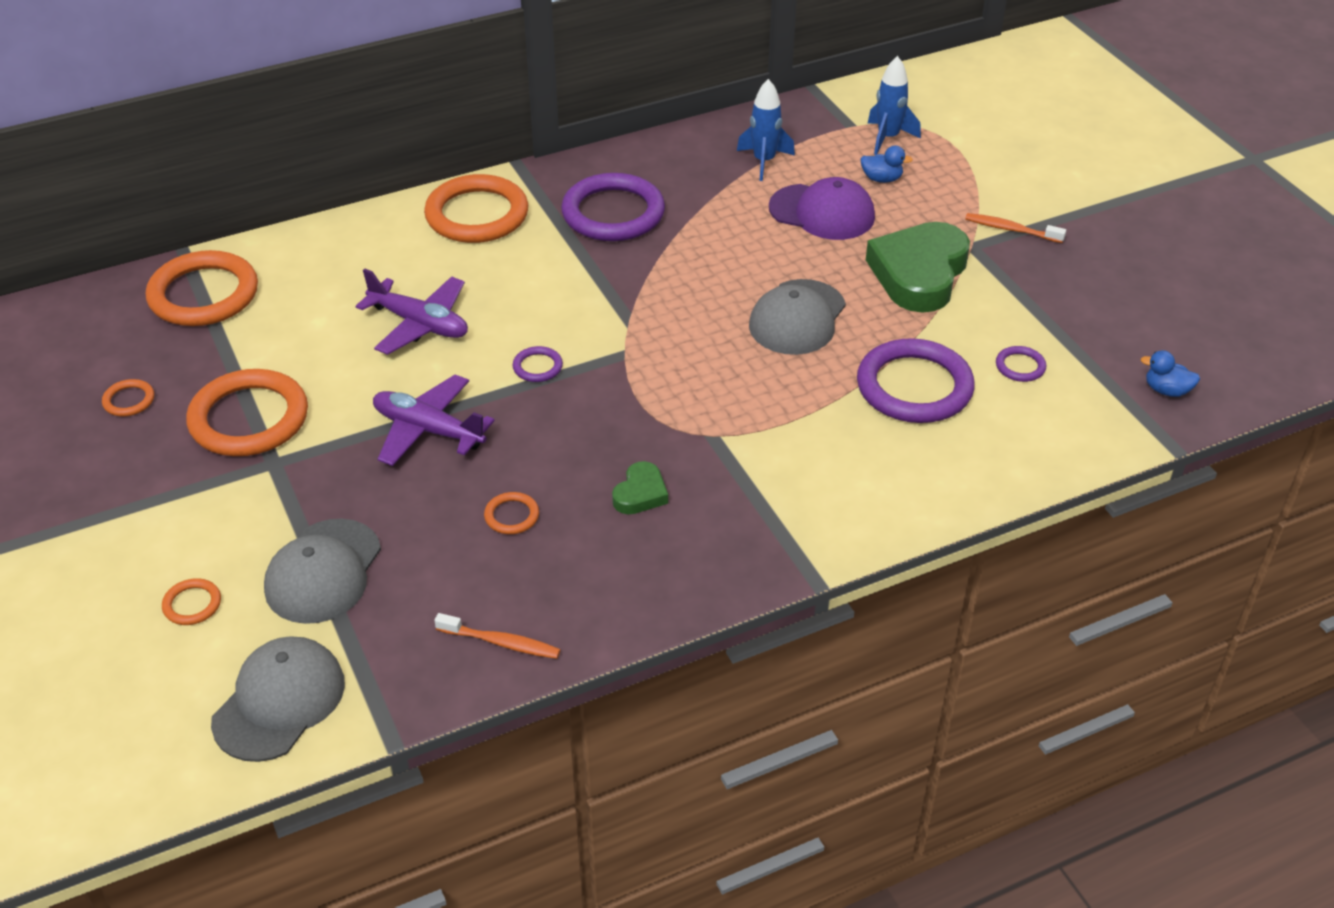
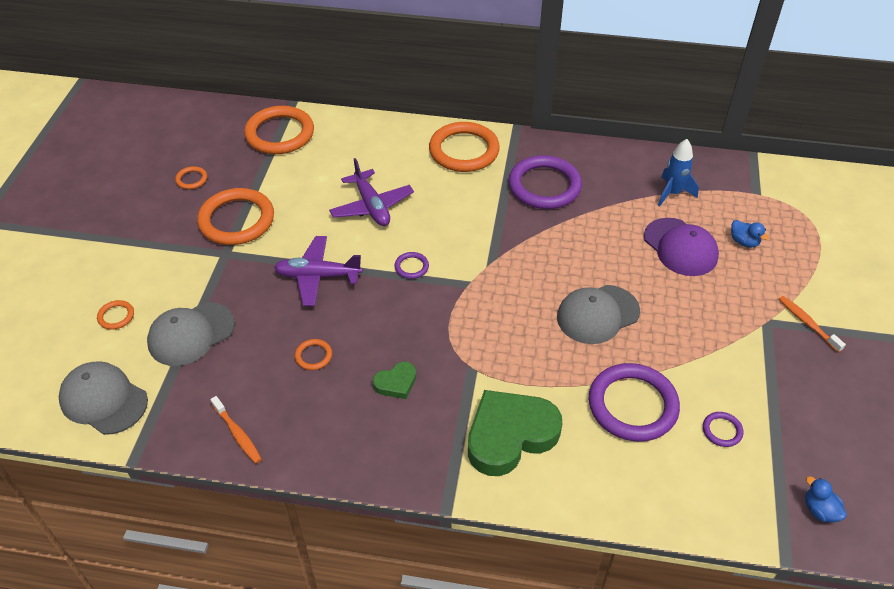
camera: 35 degrees right, 5 degrees up
(279, 702) = (103, 400): grey cap -> grey cap turned 120 degrees counterclockwise
(428, 430) = (318, 276): purple plane -> purple plane turned 60 degrees counterclockwise
(888, 138) = (775, 213): blue rocket -> none
(919, 273) = (709, 324): green heart -> green heart (510, 435)

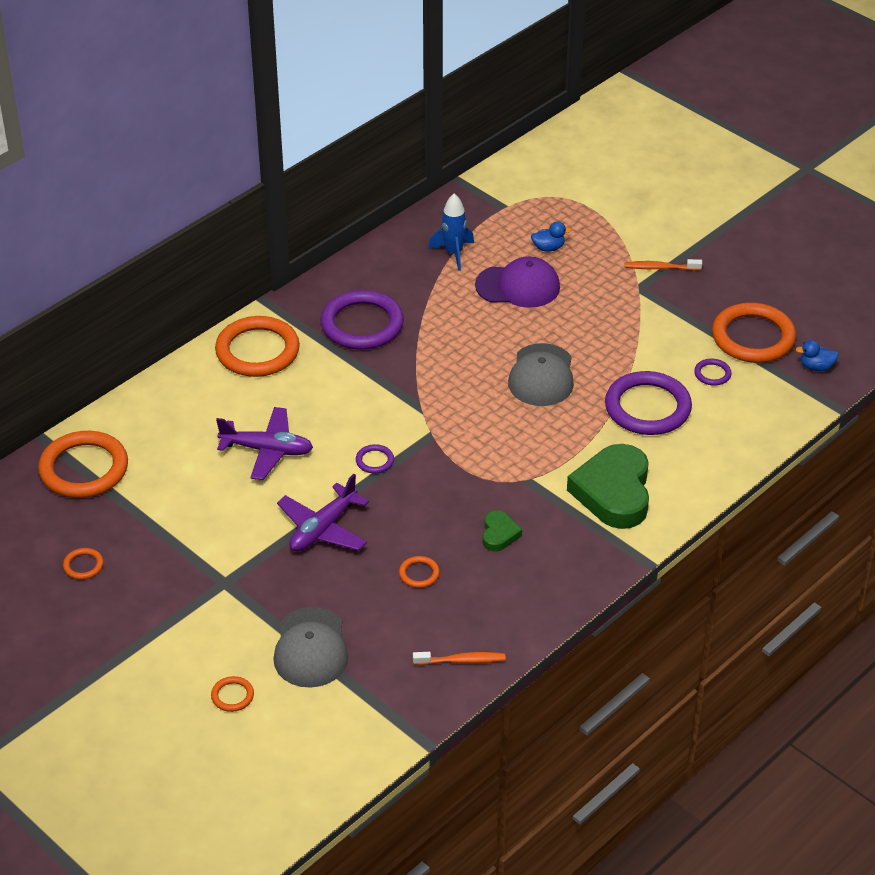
camera: 55 degrees left, 5 degrees down
(103, 400) = (336, 741): grey cap -> none
(236, 220) = (184, 555): orange ring -> orange ring (753, 337)

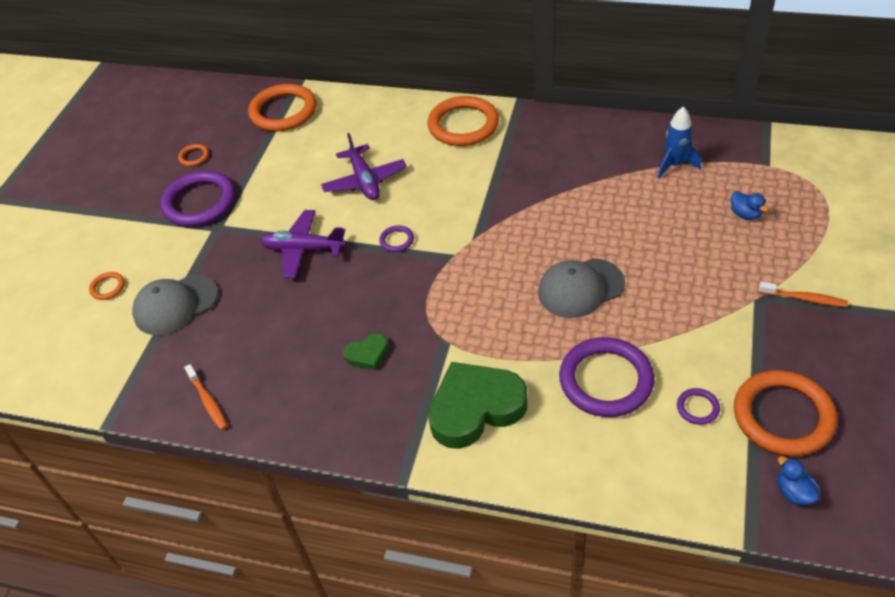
camera: 65 degrees right, 5 degrees up
(362, 324) = (541, 159): purple ring -> purple ring (199, 202)
(419, 574) = (290, 327): orange ring -> none
(518, 286) = (676, 220): purple cap -> none
(660, 268) = (804, 299): orange toothbrush -> orange toothbrush turned 135 degrees clockwise

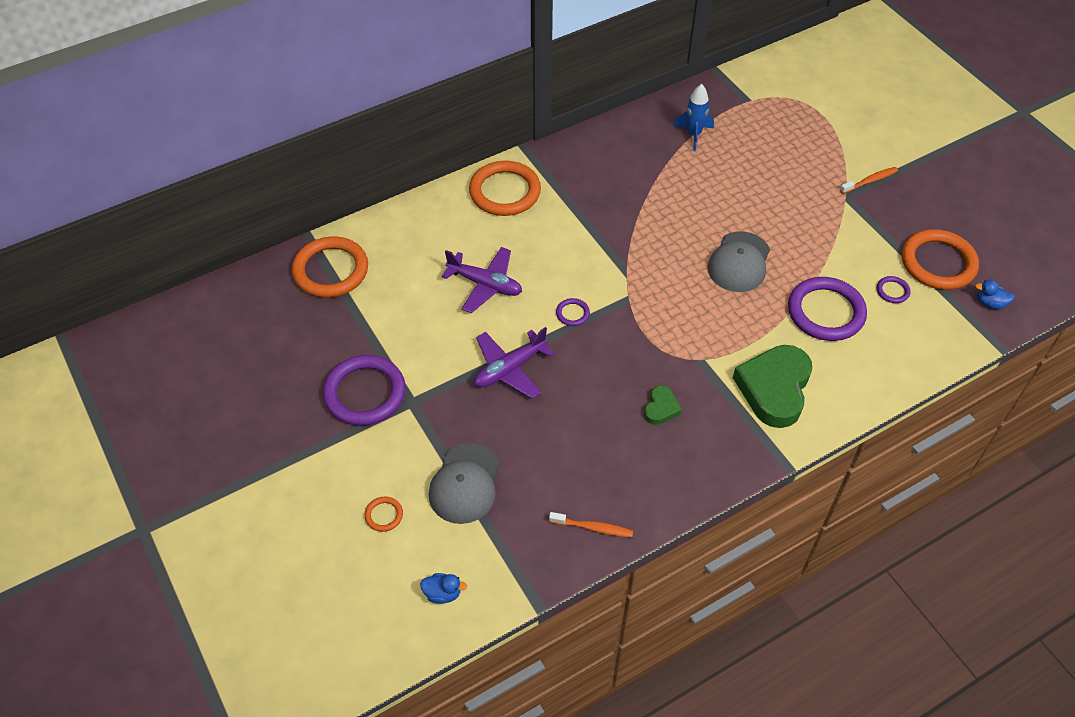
camera: 50 degrees left, 5 degrees up
(194, 156) = (301, 360): orange ring -> none
(745, 214) = (776, 144): blue duck -> blue duck (443, 593)

